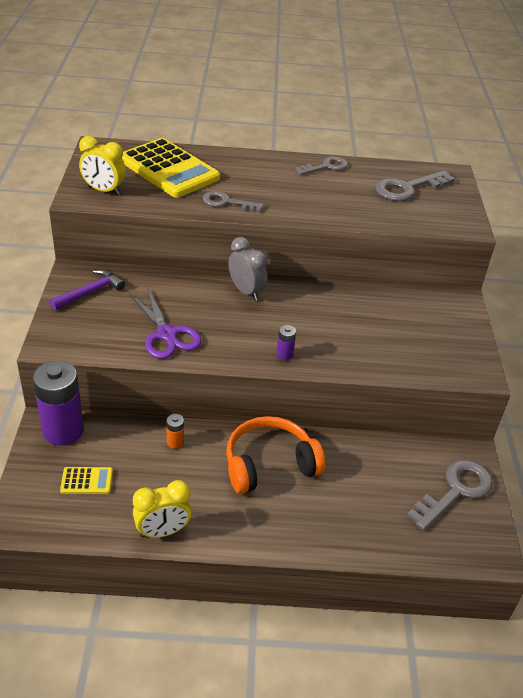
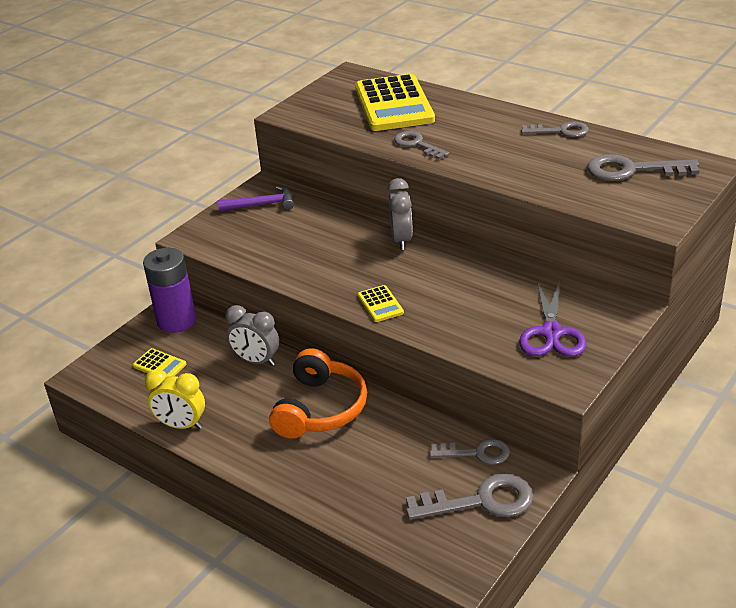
camera: 40 degrees right, 5 degrees down
(104, 190) = (315, 112): yellow clock -> none
(167, 334) = (291, 256): purple scissors -> purple scissors (551, 333)
(175, 442) = (256, 361): orange battery -> grey clock
(269, 464) = (320, 408): orange headphones -> orange headphones turned 90 degrees clockwise
(284, 354) = (380, 304): purple battery -> yellow calculator
(418, 453) = (477, 453): none -> grey key

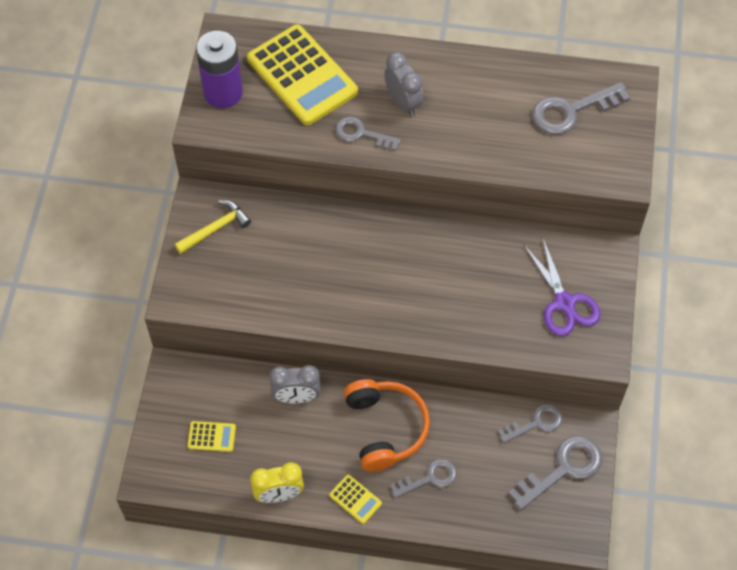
camera: 30 degrees left, 25 degrees up
(176, 321) = (189, 378): purple battery -> purple battery (223, 92)
(262, 205) = (215, 229): purple hammer -> yellow hammer
(380, 304) = (407, 322): yellow calculator -> yellow calculator (355, 499)
(401, 240) = (378, 232): grey clock -> grey clock (403, 102)
(561, 131) = (483, 71): grey key -> grey key (429, 478)

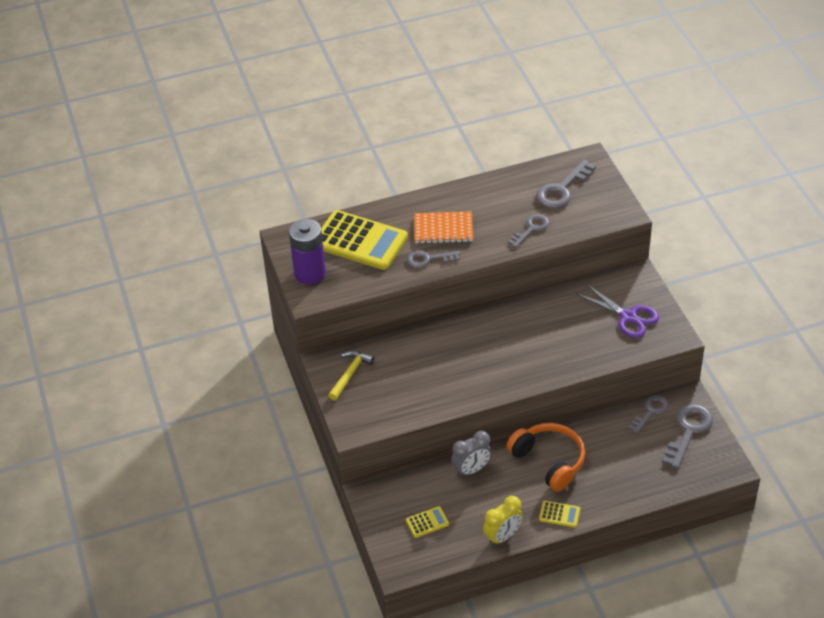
camera: 25 degrees left, 15 degrees down
(403, 102) = (443, 229): grey clock -> orange notebook
(429, 478) = (602, 478): grey key -> grey key (531, 229)

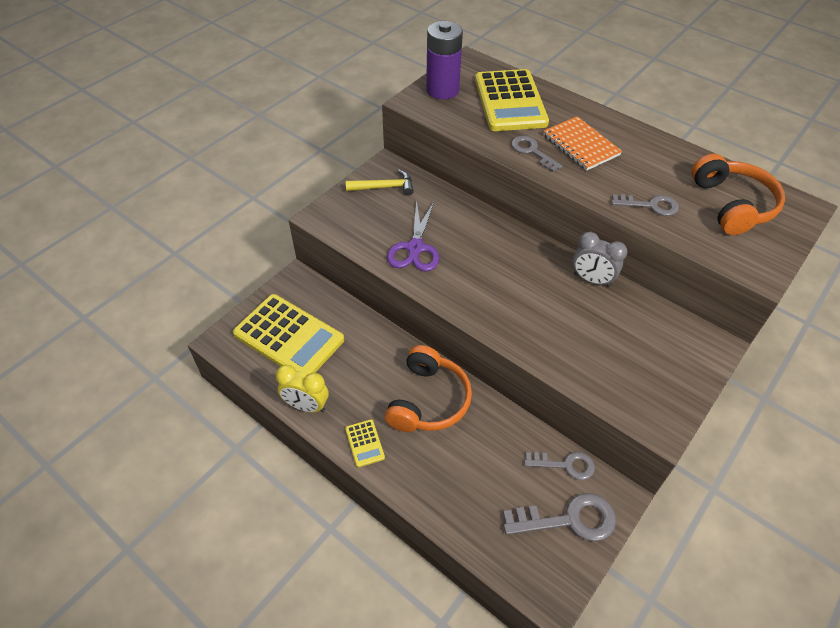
camera: 55 degrees right, 5 degrees up
(427, 522) = (289, 337): yellow calculator -> yellow calculator, size x2.36
(471, 470) = (373, 341): grey clock -> grey clock (591, 280)
(562, 189) = (732, 205): grey key -> orange headphones
(628, 317) = (645, 365): purple scissors -> purple scissors (415, 248)

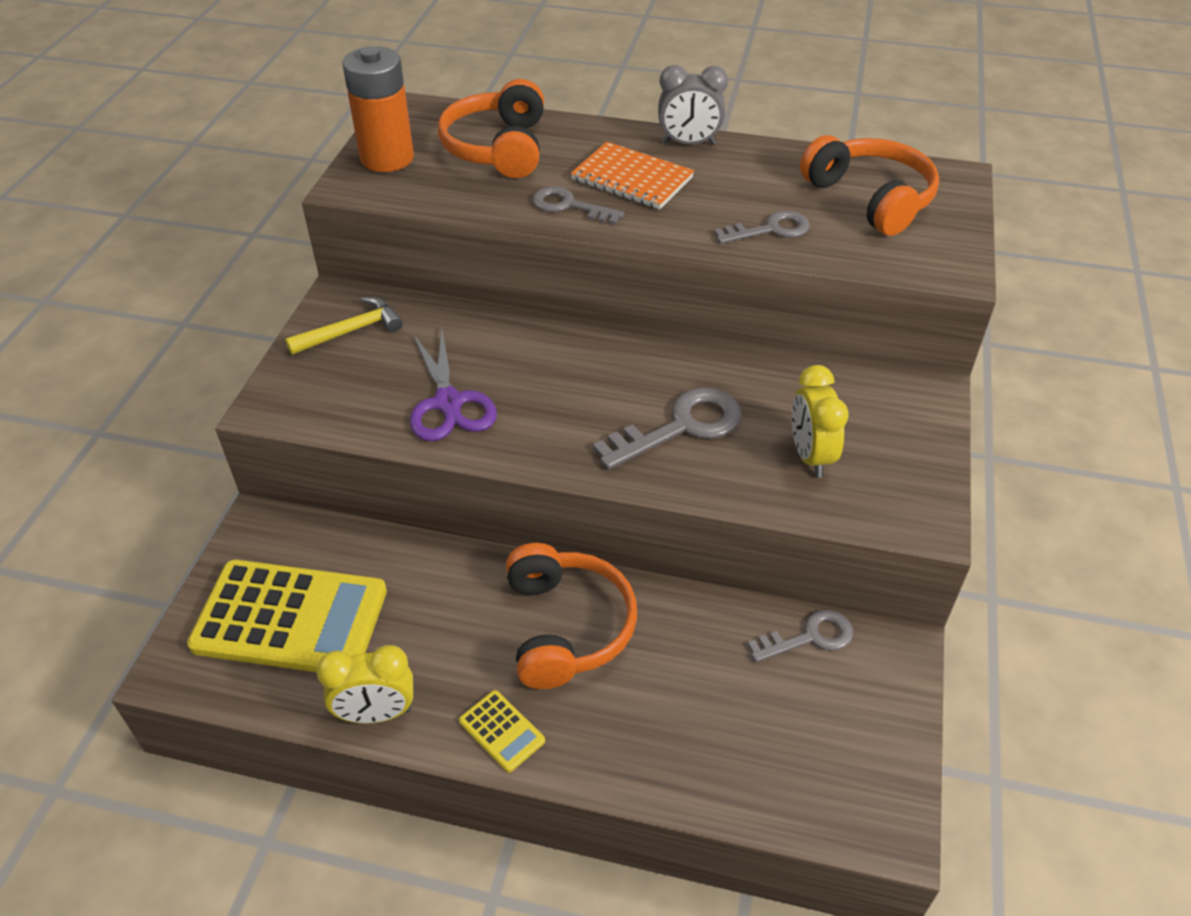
camera: 25 degrees left, 5 degrees down
(442, 90) = (387, 158): purple battery -> orange battery
(510, 101) = (498, 148): yellow calculator -> orange headphones
(569, 519) = (855, 710): grey key -> grey key (681, 427)
(591, 280) = (727, 362): grey clock -> grey clock (689, 143)
(611, 357) = (810, 456): none -> yellow clock

